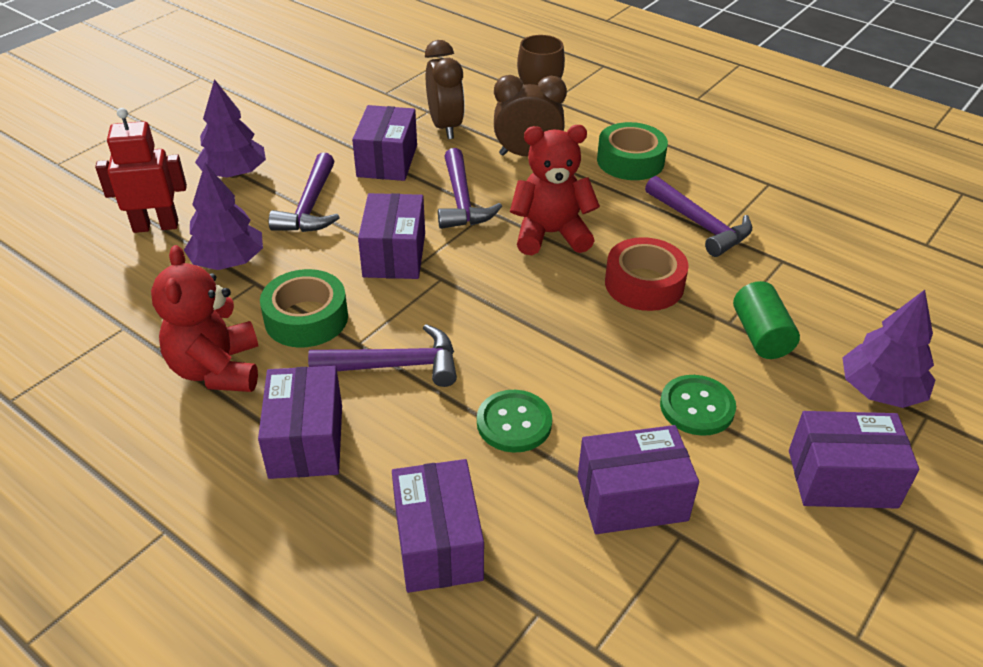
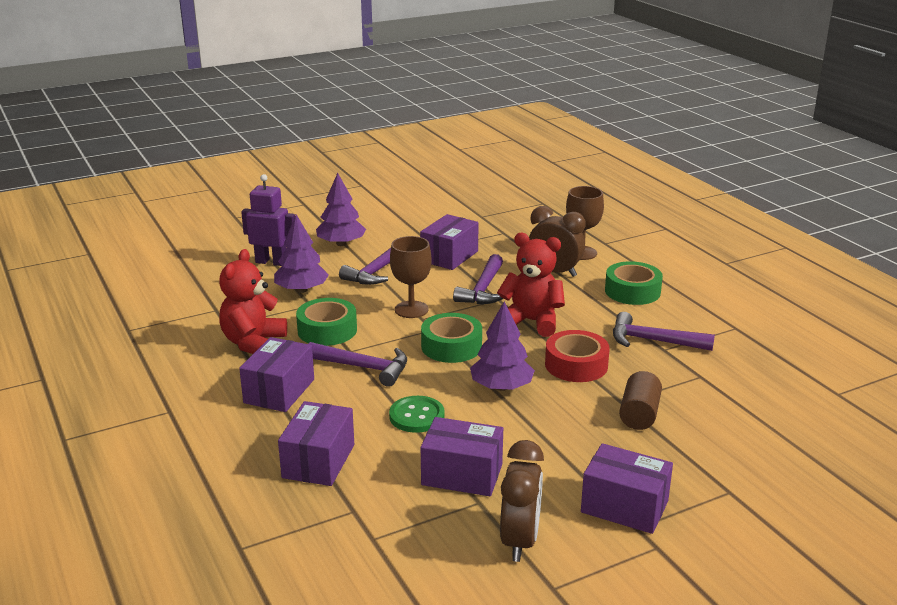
camera: 25 degrees right, 15 degrees down
(156, 226) = (271, 262): red robot -> purple robot
(394, 255) = (411, 309): purple box -> brown goblet
(445, 127) = (507, 244): brown clock -> brown clock (520, 541)
(482, 298) = (451, 346): none -> green tape
(697, 407) = (552, 441): green button -> none
(700, 225) = (653, 341): purple hammer -> purple hammer turned 120 degrees clockwise
(761, 335) = (639, 414): green cylinder -> brown cylinder
(880, 391) = (704, 468): purple tree -> purple tree (501, 387)

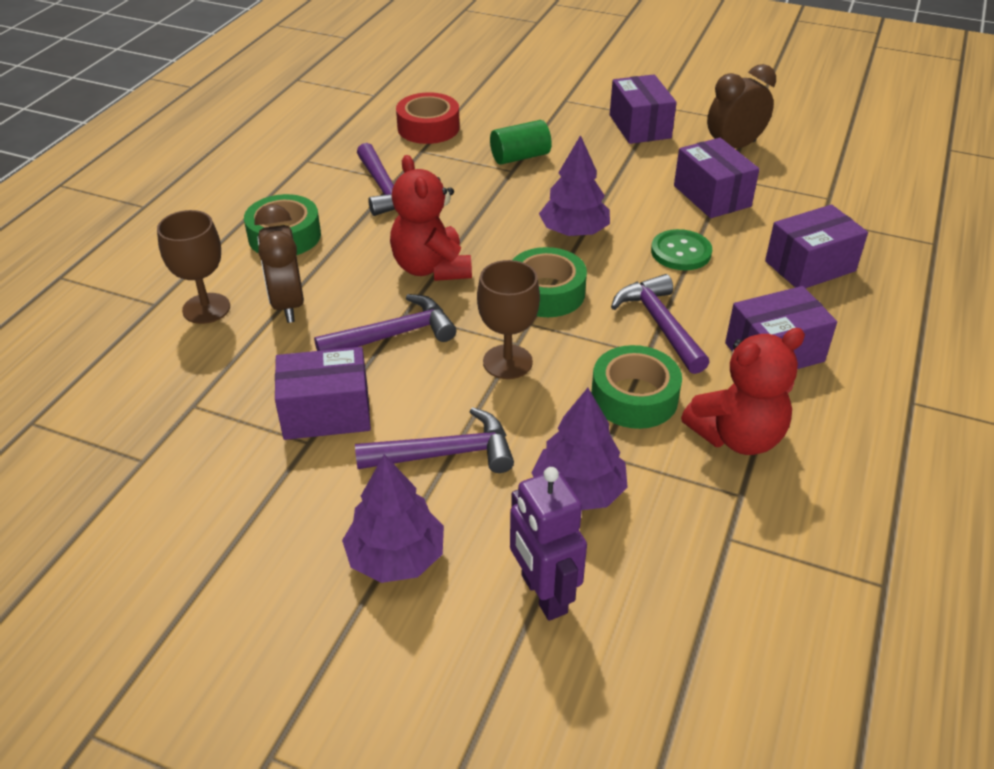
camera: 130 degrees left, 15 degrees up
(576, 365) = (483, 211): red tape -> red tape (428, 128)
(639, 414) = (520, 157): brown cylinder -> green cylinder

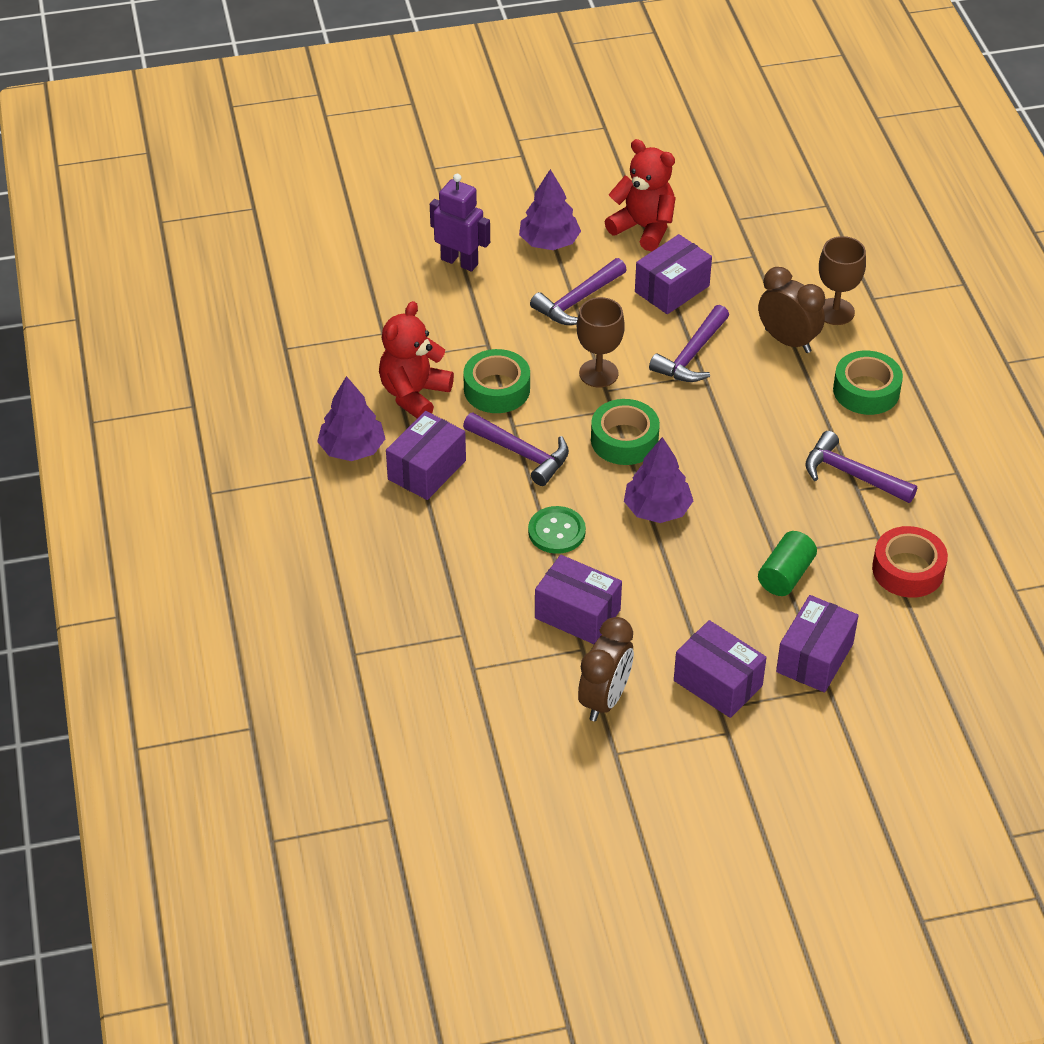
camera: 145 degrees right, 5 degrees up
(431, 268) = (727, 418): red teddy bear -> red teddy bear (643, 228)
(579, 491) = (483, 317): purple tree -> purple tree (352, 449)
(810, 266) = (445, 569): purple box -> purple box (814, 658)

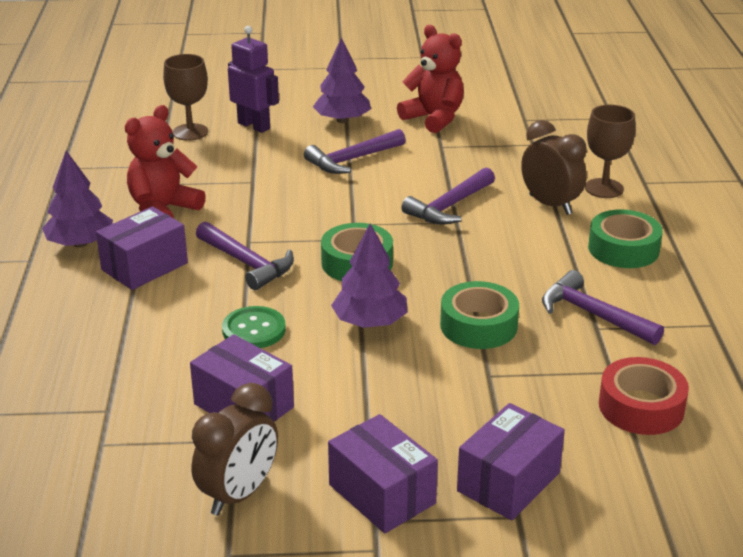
camera: 10 degrees right, 15 degrees down
(497, 389) = (245, 213): green tape -> green tape (478, 325)
(598, 373) = (351, 211): brown goblet -> brown goblet (190, 132)
(672, 289) = (446, 159): purple box -> none
(785, 575) = (495, 396): green cylinder -> none

